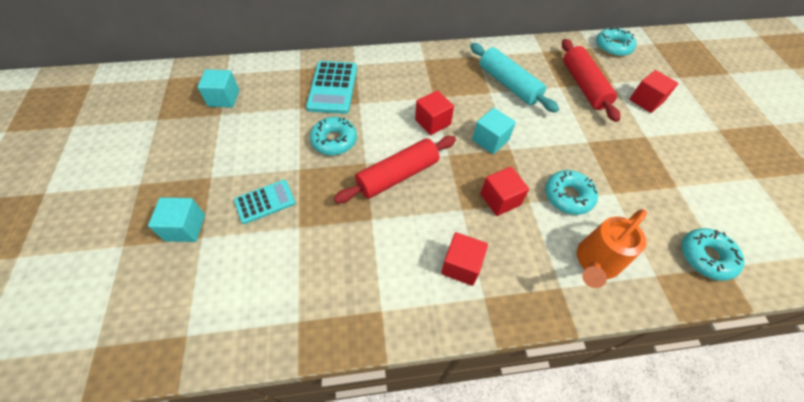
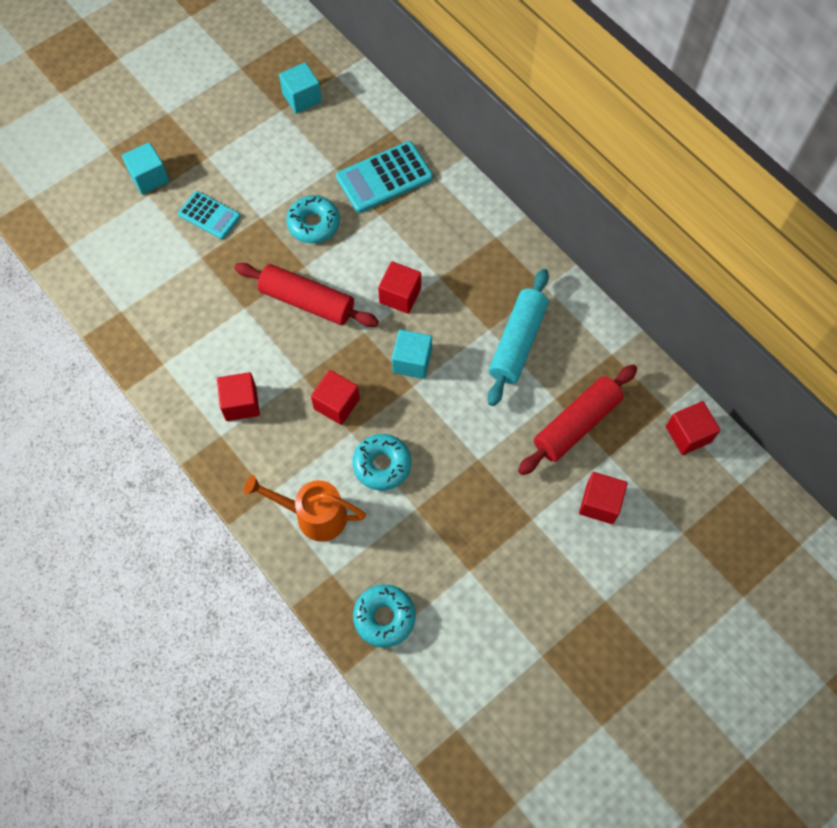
camera: 60 degrees right, 10 degrees up
(613, 47) = (688, 434): turquoise donut -> red cube

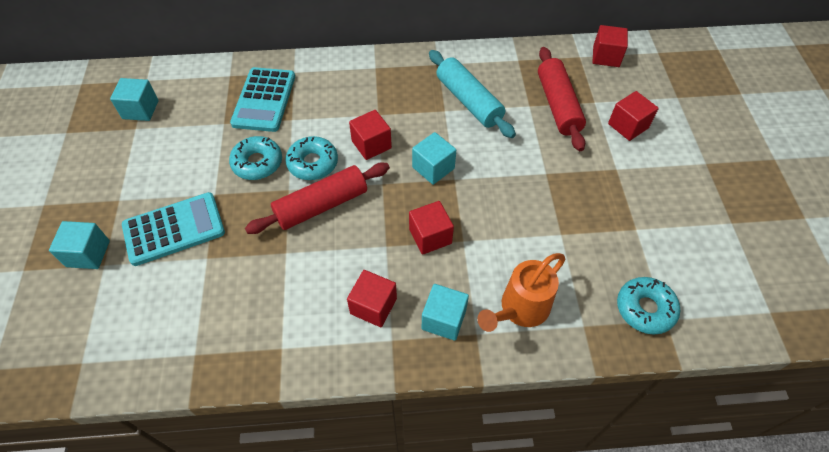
camera: 55 degrees left, 10 degrees down
(209, 215) = (174, 229): turquoise calculator -> turquoise calculator, size x1.57
(264, 462) = (444, 319): none -> turquoise cube
(382, 465) = (507, 235): turquoise donut -> turquoise donut (313, 163)

